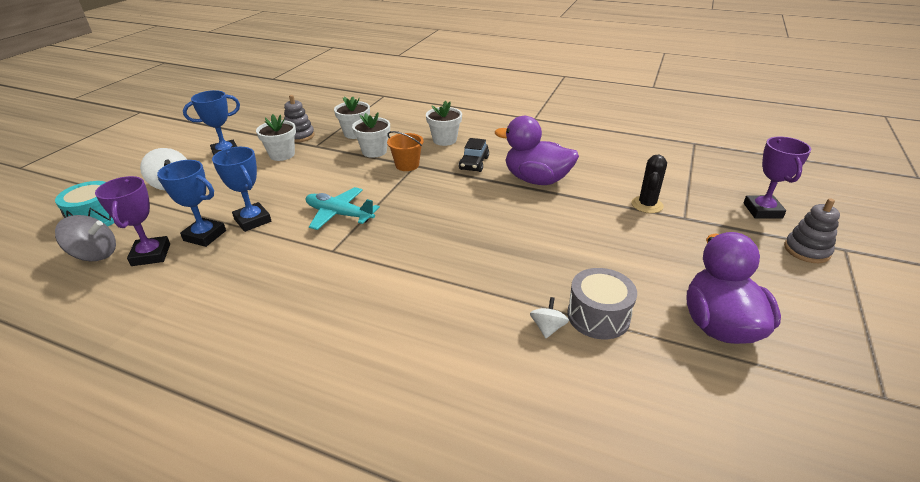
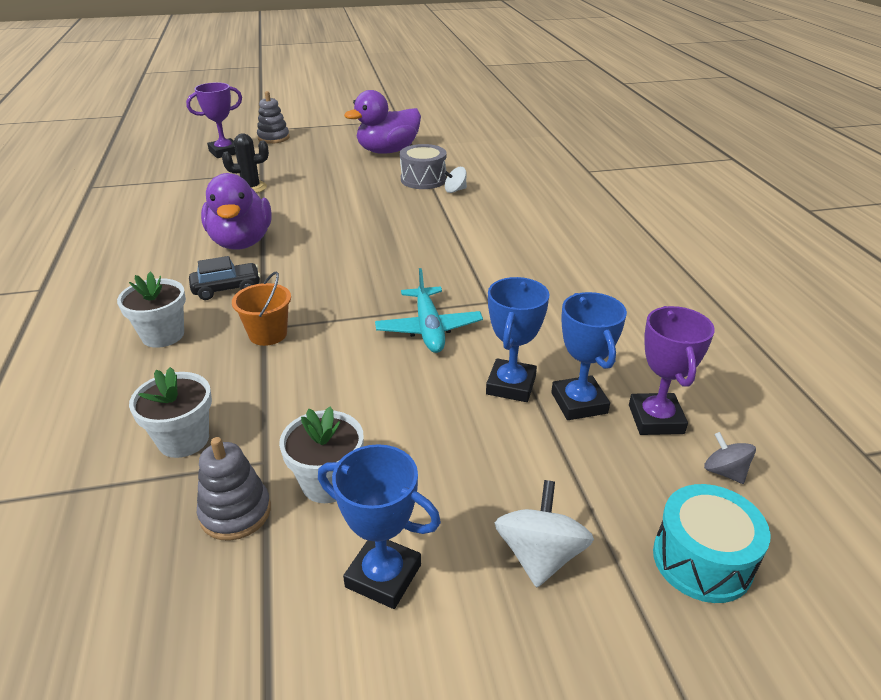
camera: 125 degrees left, 0 degrees up
(95, 254) = (724, 472): grey spinning top -> grey spinning top, size x0.61
(151, 255) = (655, 419): purple trophy -> purple trophy turned 45 degrees counterclockwise
(374, 151) = (244, 382): white flower pot -> none

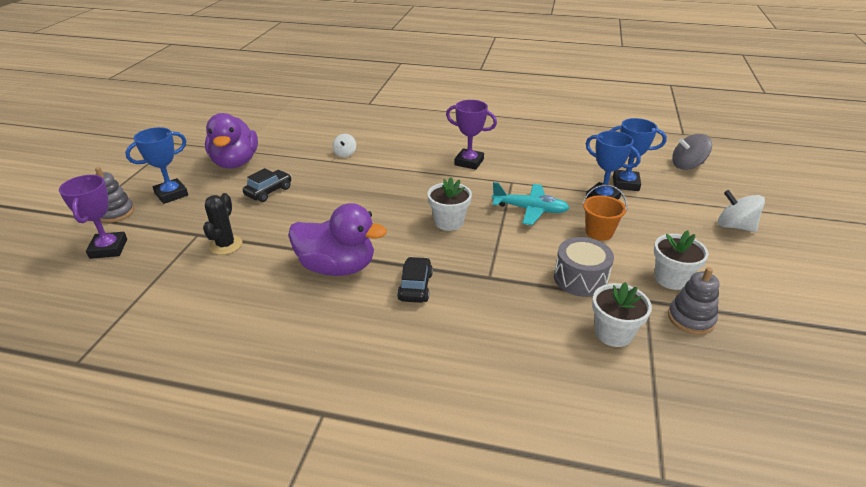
camera: 65 degrees left, 0 degrees up
(163, 335) = (469, 331): white flower pot -> white flower pot (449, 222)
(268, 334) = (499, 276): orange bucket -> orange bucket (599, 232)
(349, 178) = (269, 191): none -> black car
(383, 576) = (745, 274): blue trophy -> blue trophy (171, 194)
(423, 179) = (311, 161): grey drum -> grey drum (580, 279)
(655, 419) = (645, 168): purple trophy -> purple trophy (469, 162)
(702, 560) = (740, 189): turquoise drum -> none
(724, 472) = (687, 165): grey spinning top -> grey spinning top, size x1.64

